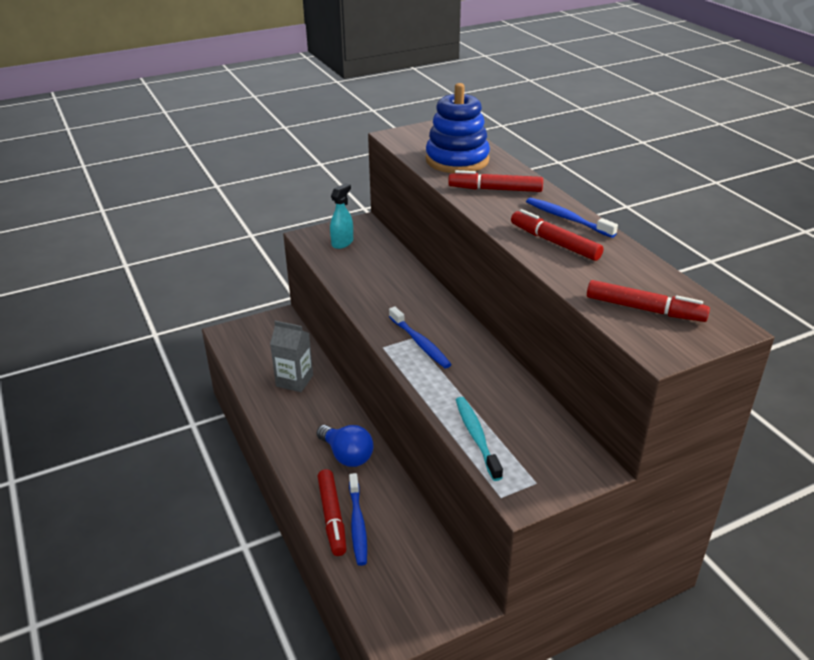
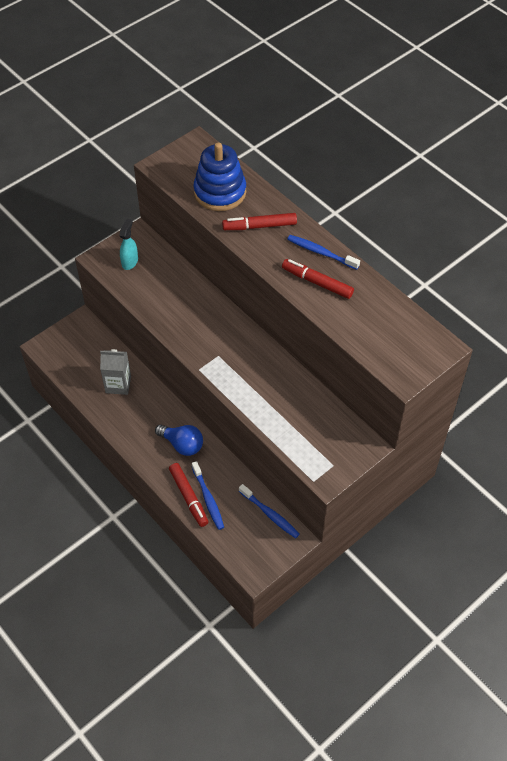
camera: 15 degrees left, 20 degrees up
(420, 343) = (225, 360): blue toothbrush -> blue toothbrush (270, 514)
(476, 437) = (287, 437): turquoise toothbrush -> none
(644, 309) = (389, 341): red marker -> none

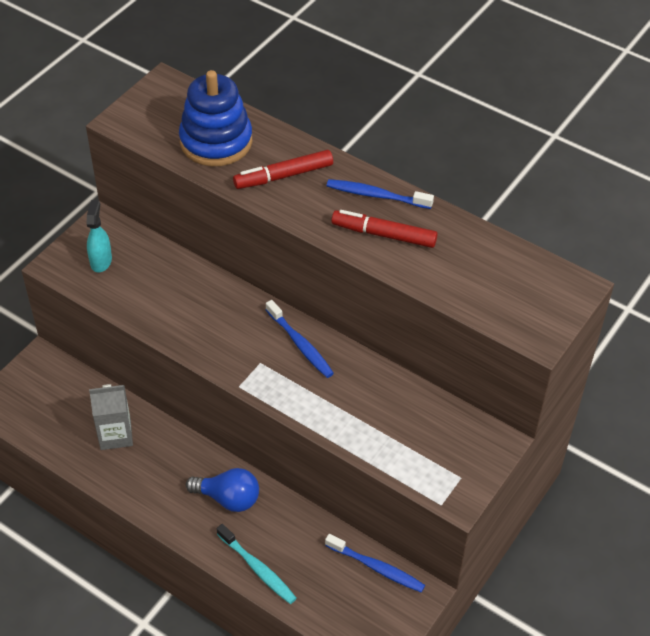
camera: 15 degrees left, 5 degrees down
(188, 497) = (258, 568): red marker -> turquoise toothbrush
(208, 499) = (285, 565): blue toothbrush -> blue toothbrush (300, 344)

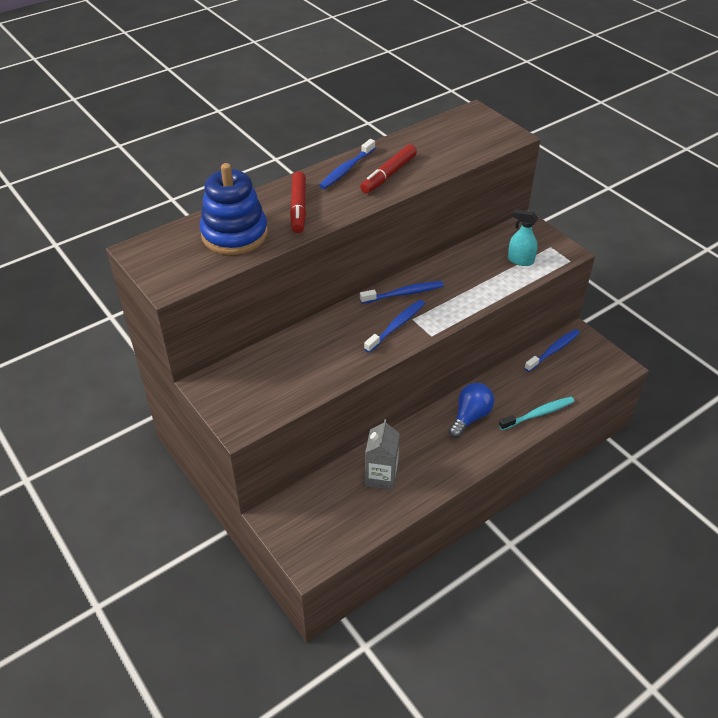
camera: 70 degrees left, 5 degrees down
(101, 261) = (252, 393): turquoise spray bottle -> turquoise spray bottle (520, 260)
(242, 350) = (396, 326): none -> blue toothbrush

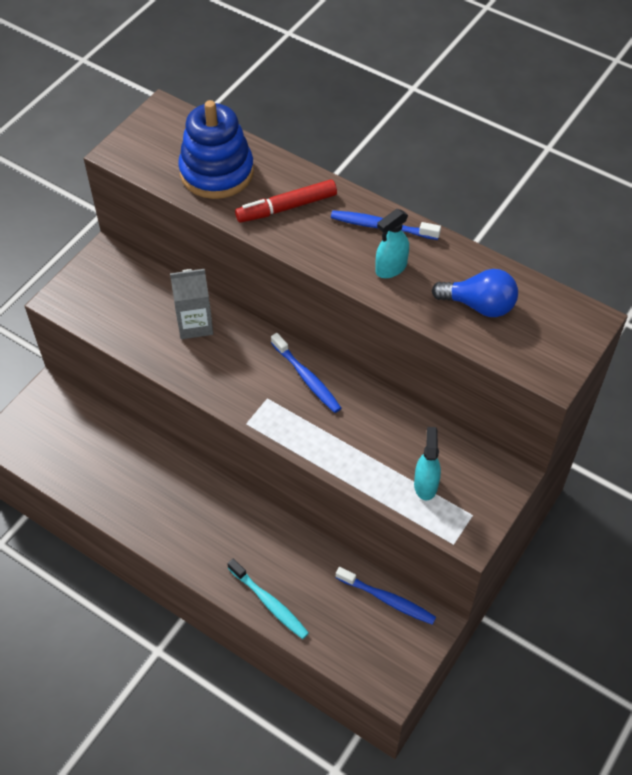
camera: 70 degrees right, 10 degrees up
(381, 476) = (124, 467): grey carton -> grey carton (195, 324)
(388, 175) = (391, 268): red marker -> turquoise spray bottle
(396, 326) = (248, 386): blue toothbrush -> none
(470, 417) = (238, 531): blue light bulb -> blue light bulb (479, 305)

